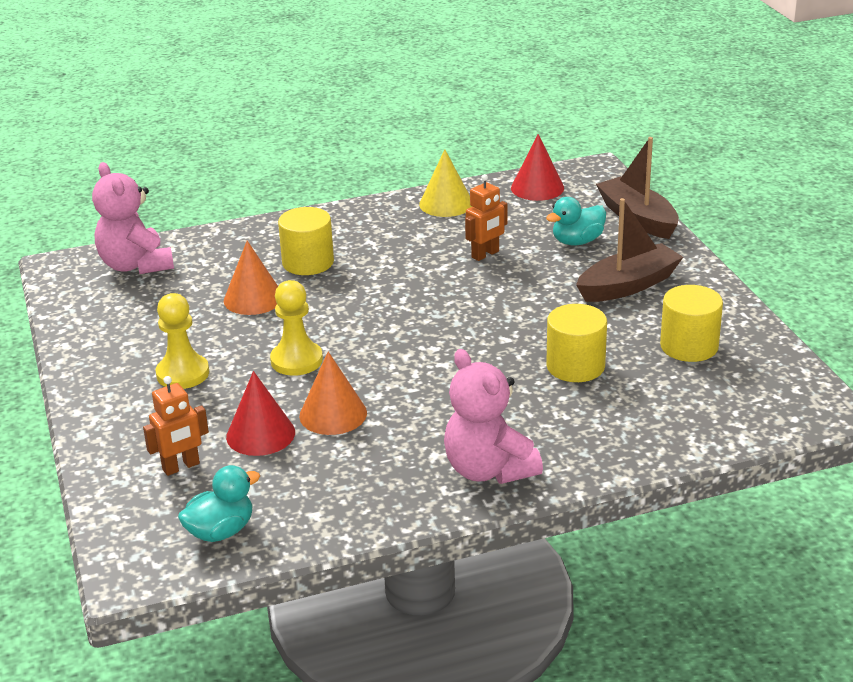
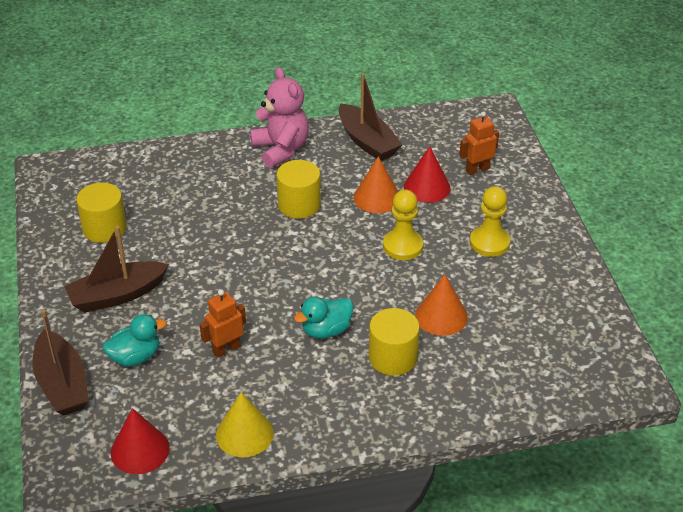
camera: 175 degrees left, 10 degrees up
(136, 265) = (558, 373): pink teddy bear -> none
(221, 531) = (446, 128): turquoise duck -> turquoise duck (326, 330)
(353, 495) = (367, 141): none -> brown boat
(575, 366) = (196, 219): yellow cylinder -> yellow cylinder (299, 205)

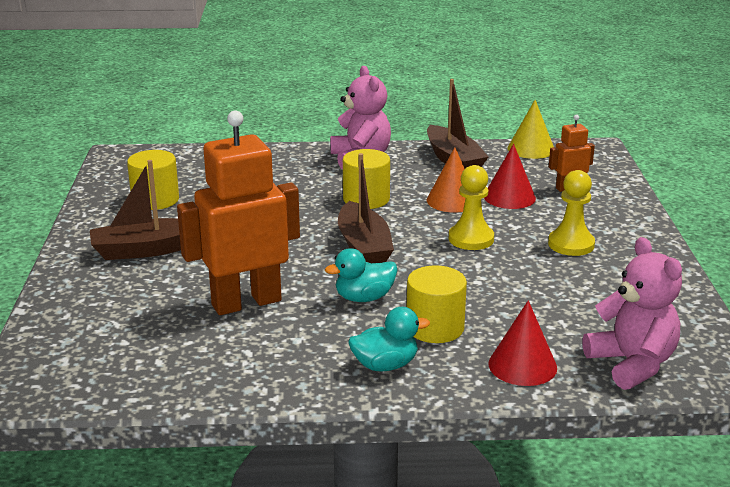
camera: 10 degrees right, 15 degrees down
(62, 384) = (55, 314): brown boat -> brown boat (364, 247)
(135, 357) = (143, 299): turquoise duck -> turquoise duck (385, 365)
(140, 450) = (114, 377): red cone -> red cone (522, 365)
(226, 349) = (246, 302): orange robot -> orange robot, size x2.12
(244, 434) = (240, 376): yellow cone -> yellow cone (531, 149)
(441, 316) = (501, 298): orange cone -> none
(557, 377) = (632, 364): none -> pink teddy bear

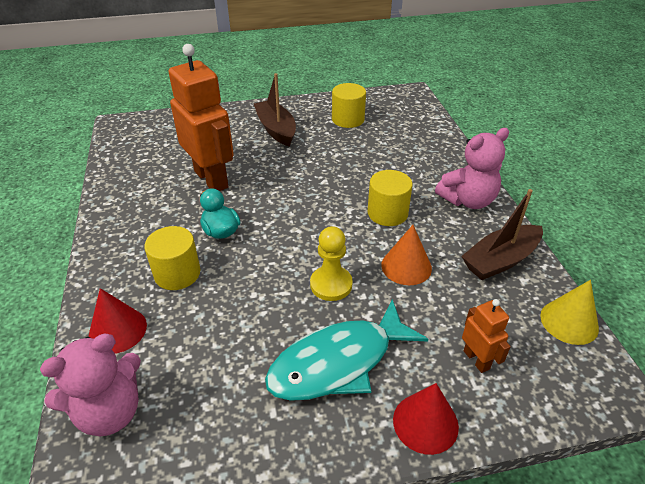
camera: 80 degrees right, 15 degrees up
(364, 247) = (301, 222): brown boat -> none
(385, 365) = (127, 252): turquoise duck -> none
(509, 197) = (431, 308): red cone -> red cone (425, 423)
(571, 244) = (338, 362): yellow pawn -> turquoise fish

